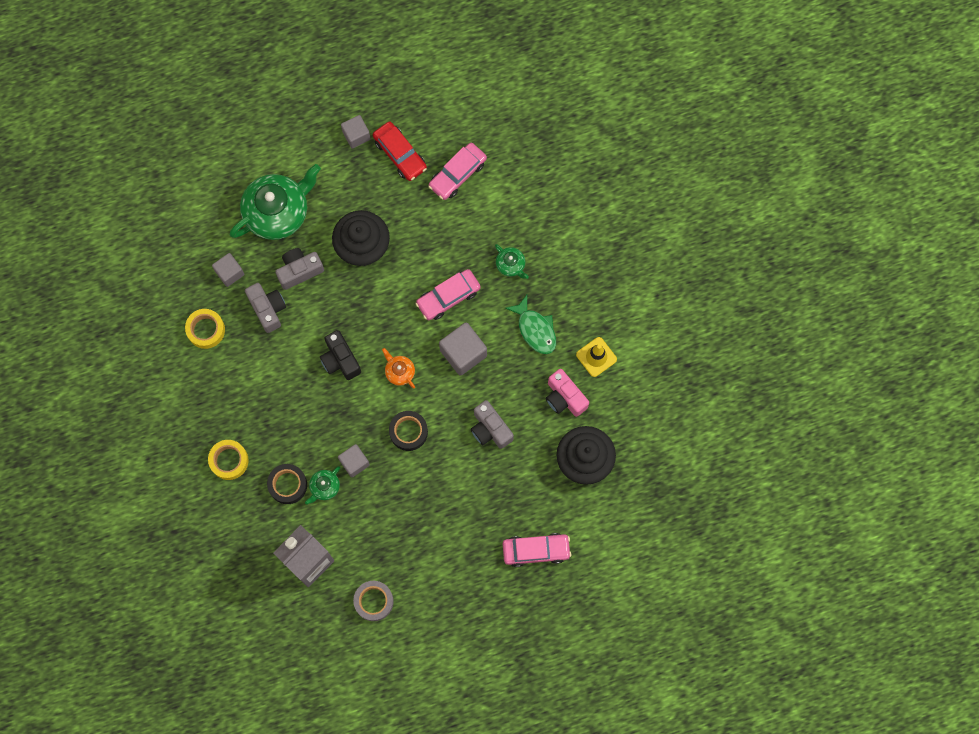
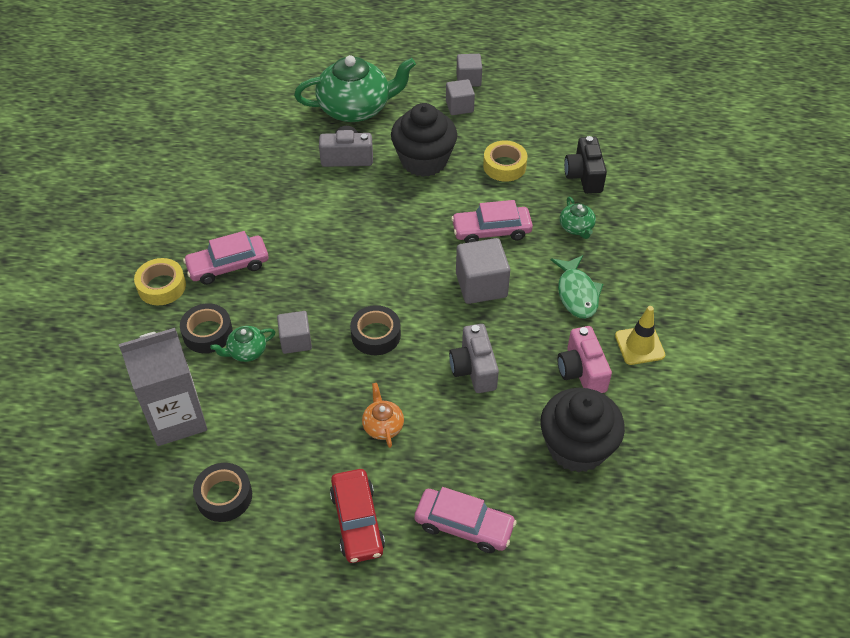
camera: 25 degrees right, 25 degrees down
(206, 330) = (221, 171): yellow tape -> yellow tape (504, 166)
(229, 273) = (277, 136): grey cube -> grey cube (459, 106)
(268, 309) = (294, 176): grey camera -> none
(340, 360) = (341, 243): black camera -> black camera (584, 176)
(373, 601) = (224, 496): grey tape -> black tape
(399, 371) = (399, 276): orange teapot -> orange teapot (383, 425)
(400, 154) = (504, 105): red car -> red car (357, 521)
(457, 174) = (556, 138): pink car -> pink car (228, 266)

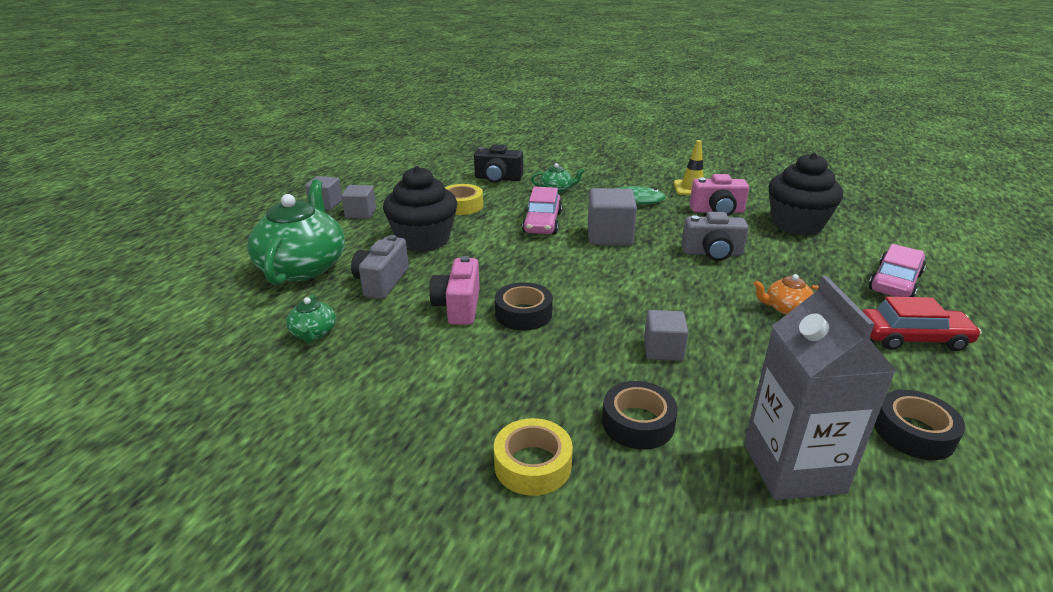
camera: 75 degrees left, 20 degrees down
(228, 266) = (517, 392): pink car -> none
(246, 351) = (675, 390): green teapot -> green teapot (313, 333)
(324, 210) = (458, 306): none -> pink camera
(376, 335) = (662, 297): black tape -> black tape (523, 314)

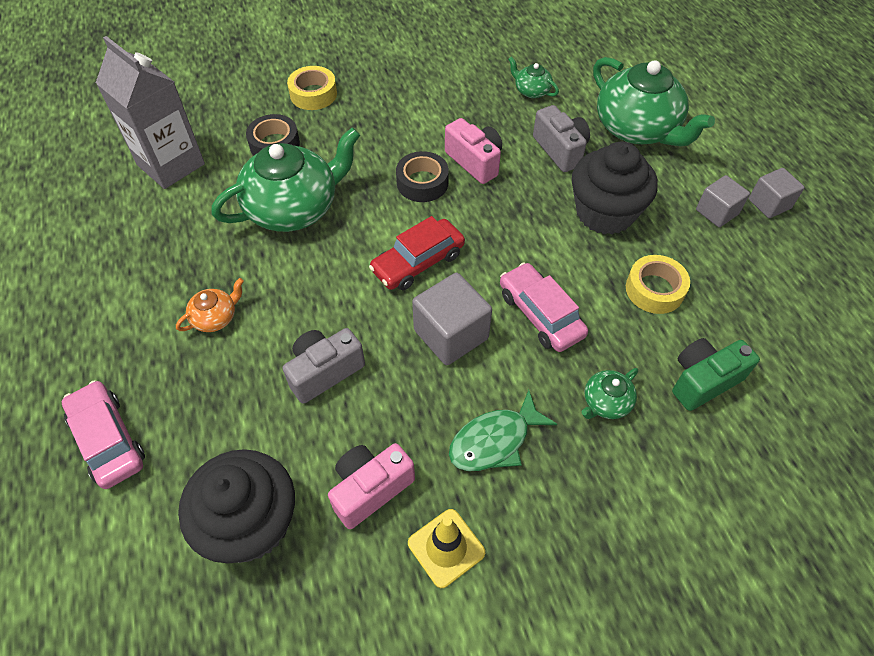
camera: 140 degrees right, 25 degrees up
(498, 178) = (703, 380): black camera -> green camera
(663, 350) = (294, 208): grey cube -> green teapot
(895, 282) = (108, 439): pink car -> pink car turned 150 degrees clockwise
(913, 338) = (92, 341): red car -> red car (418, 262)
(914, 433) = (96, 230): black tape -> none

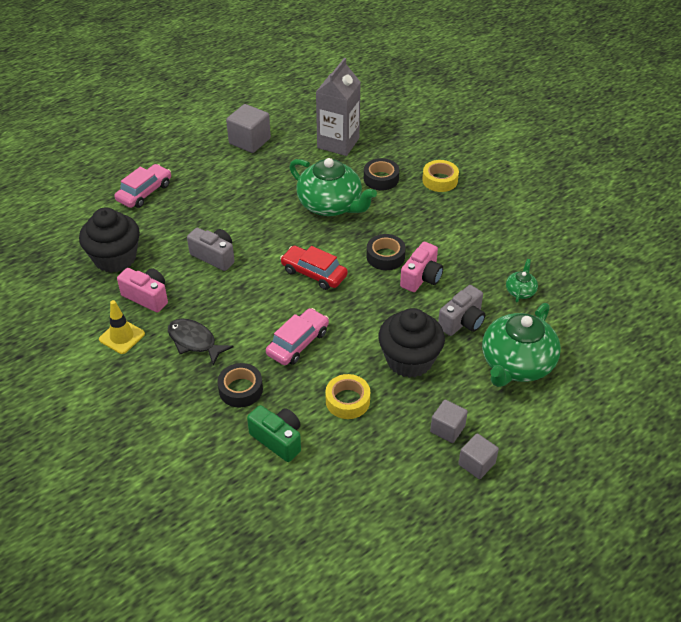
camera: 70 degrees right, 10 degrees down
(216, 317) = (233, 202): orange teapot -> none
(451, 334) = (263, 303): grey cube -> grey cube (249, 141)
(494, 440) = (194, 341): green fish -> black fish
(605, 402) = (240, 389): green teapot -> black tape

